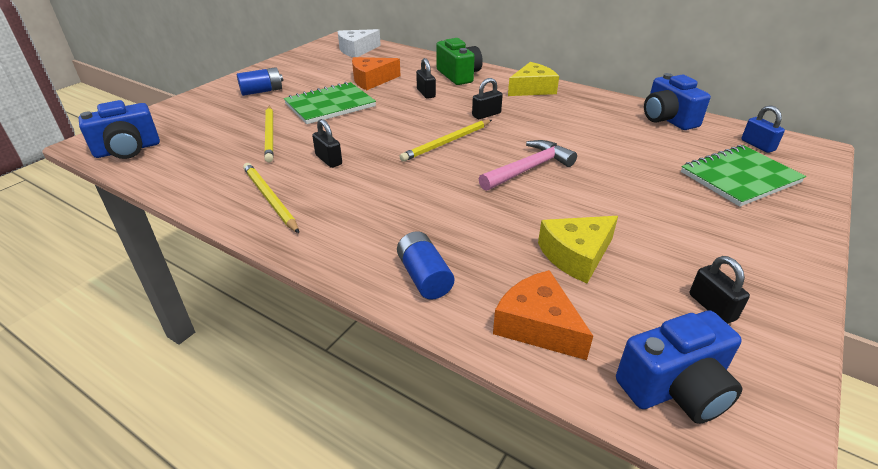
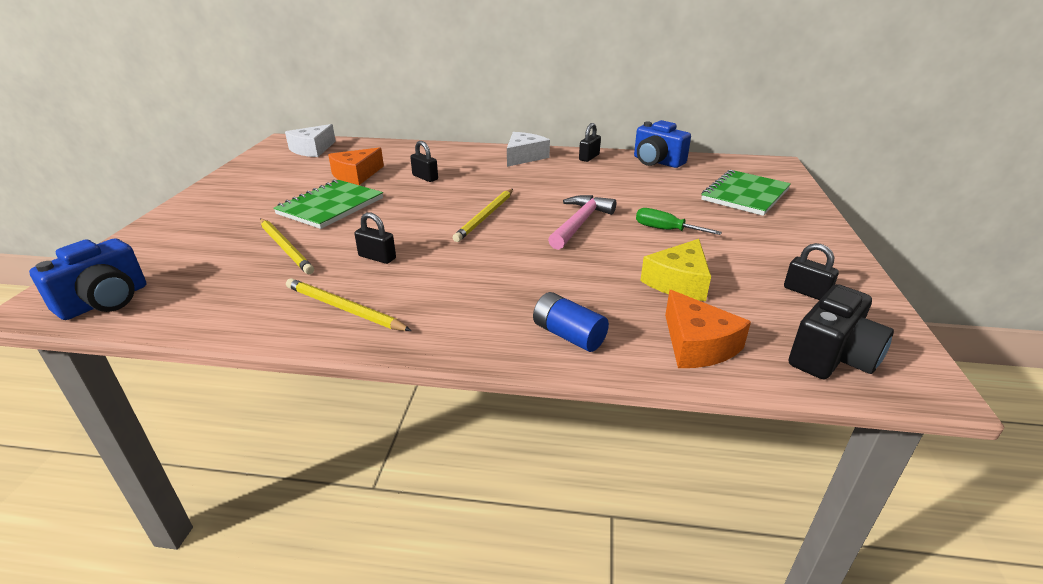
camera: 25 degrees left, 5 degrees down
(262, 91) = (234, 207): blue battery -> none
(459, 75) = (444, 156): green camera -> none
(486, 114) = (501, 186): black padlock -> black padlock (589, 157)
(532, 89) = (524, 157): yellow cheese -> white cheese
(537, 325) = (697, 344): orange cheese -> orange cheese turned 135 degrees counterclockwise
(611, 196) = (665, 230): none -> green screwdriver
(675, 388) = (832, 357): blue camera -> black camera
(757, 145) = (737, 169): blue padlock -> none

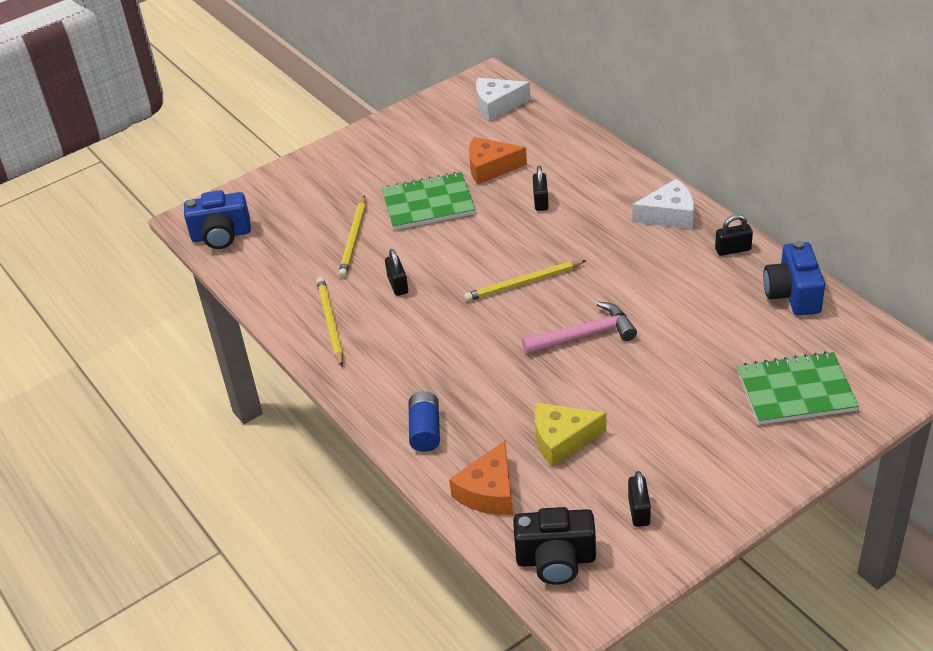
camera: 50 degrees right, 10 degrees up
(665, 230) = (642, 385): green screwdriver -> none

